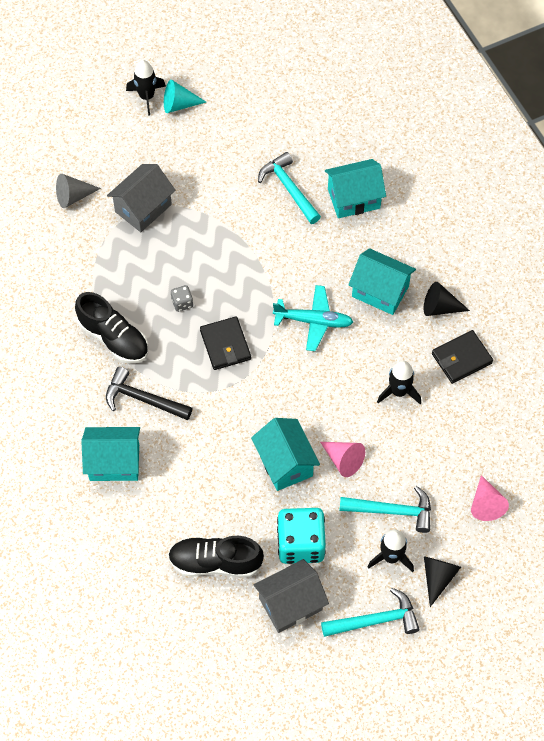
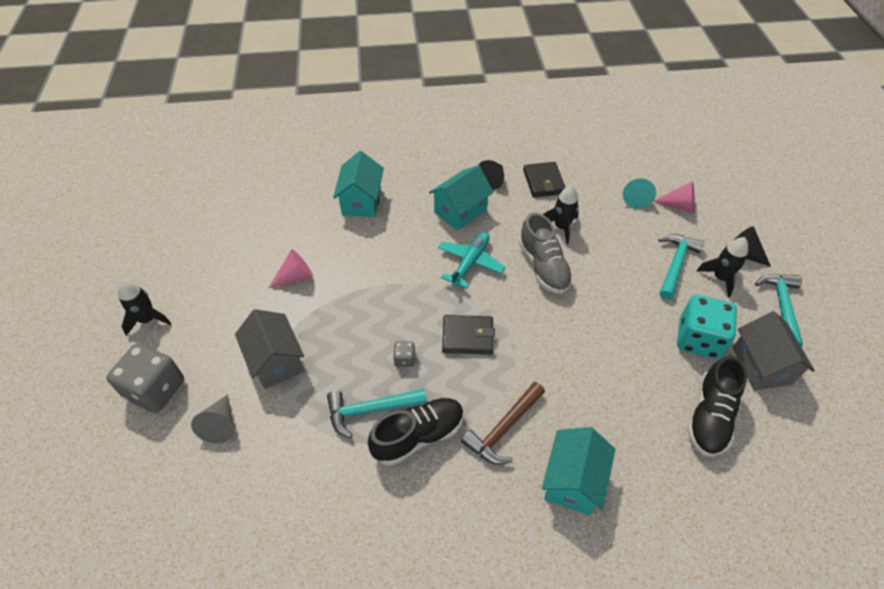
camera: 70 degrees left, 10 degrees down
(86, 138) = (155, 389): none -> grey dice
(143, 399) = (503, 429): black hammer -> brown hammer
(179, 104) = (177, 295): turquoise cone -> turquoise cone (636, 198)
(285, 463) = (611, 327): turquoise house -> none
(289, 188) = (325, 240): turquoise hammer -> turquoise hammer (370, 410)
(336, 387) = (543, 267): none -> grey shoe
(343, 460) = (618, 283): pink cone -> pink cone (295, 277)

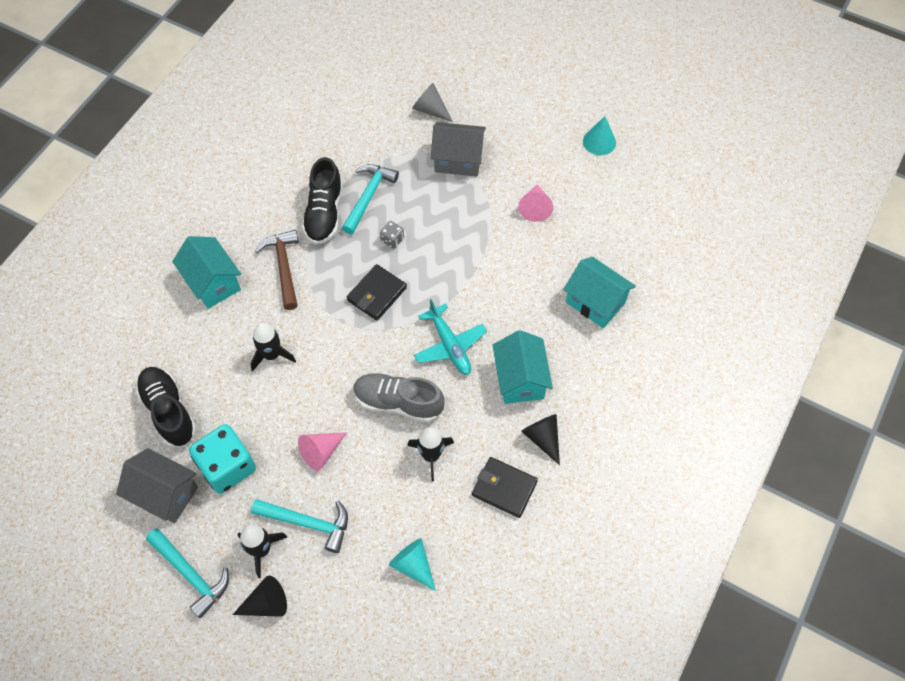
camera: 125 degrees right, 10 degrees up
(148, 320) = (562, 99): black rocket -> black rocket (272, 355)
(155, 389) = (490, 85): grey dice -> none
(190, 269) = (599, 142): none -> turquoise cone
(675, 264) = (308, 523): turquoise hammer -> turquoise hammer turned 45 degrees counterclockwise
(679, 206) = (369, 601): pink cone -> pink cone (321, 452)

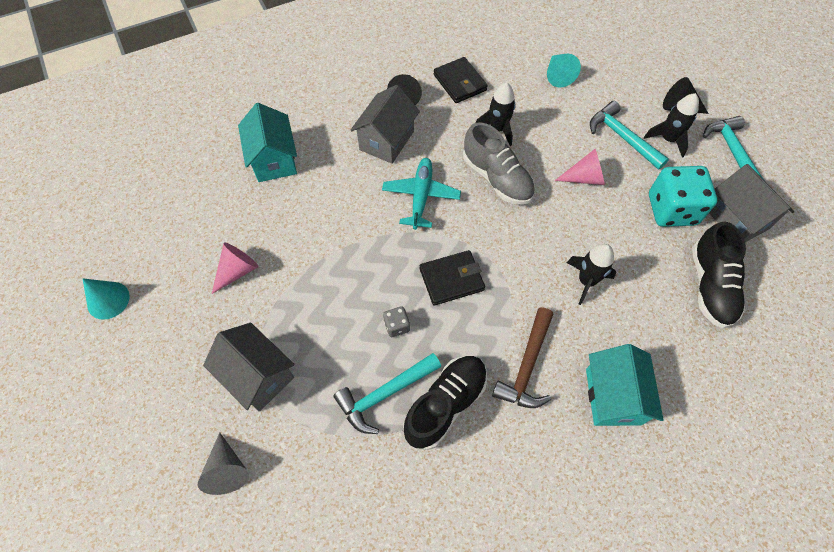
camera: 145 degrees left, 0 degrees up
(520, 379) = (386, 140): turquoise house -> grey house

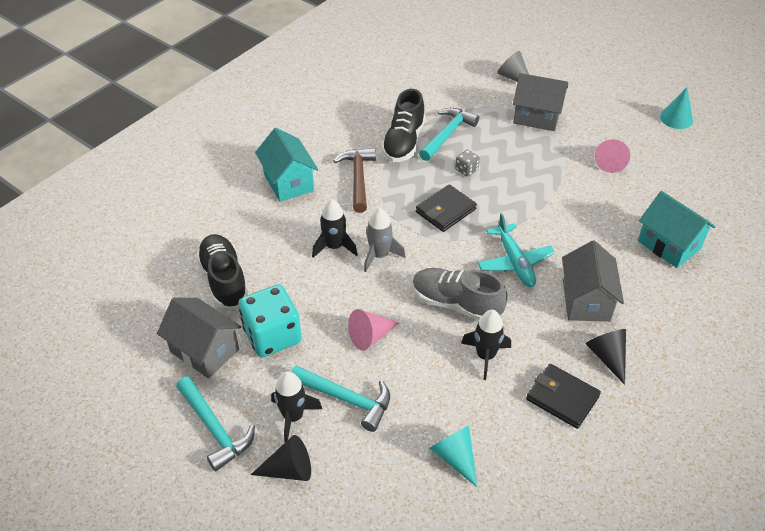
camera: 155 degrees right, 15 degrees down
(544, 253) = (379, 255): none -> grey rocket

